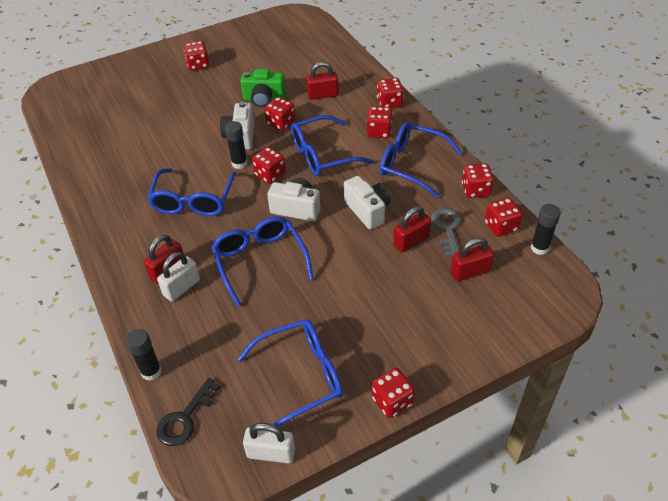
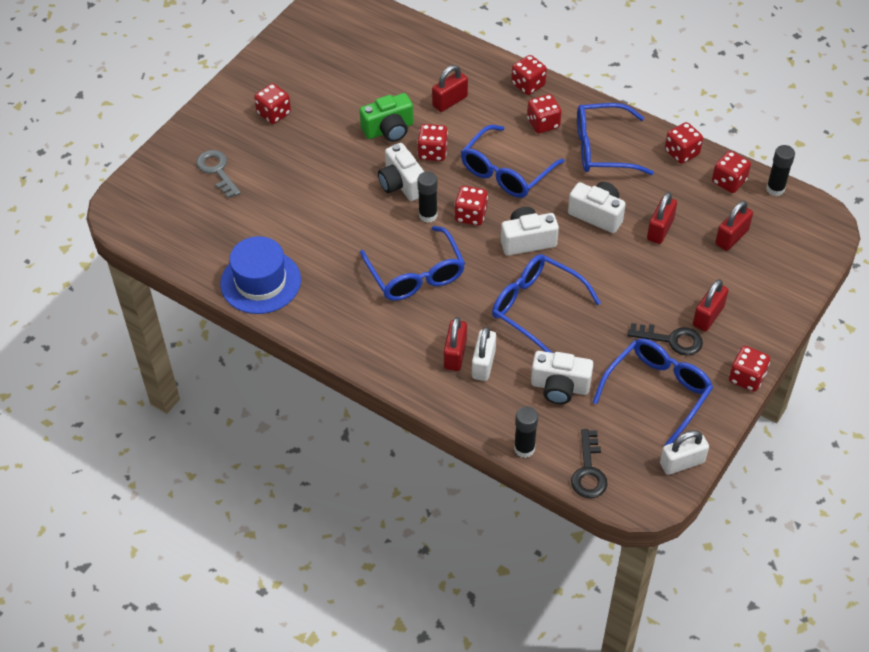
camera: 30 degrees left, 5 degrees up
(87, 164) = (260, 282): none -> blue hat
(224, 333) = (560, 387): none -> white camera
(350, 336) = (672, 340): none -> black key
(398, 329) = (708, 316): none -> red padlock
(447, 228) = (683, 203): grey key -> grey key (217, 171)

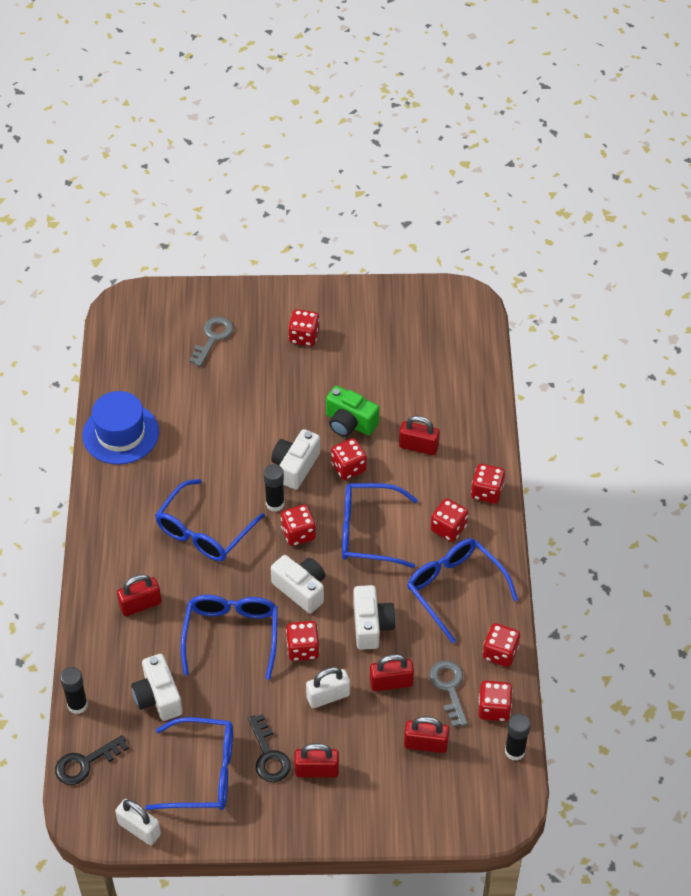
camera: 55 degrees right, 0 degrees up
(483, 364) = (144, 630): white padlock -> white padlock (328, 696)
(691, 198) = (449, 688): none -> grey key
(746, 377) = (267, 835): red dice -> red dice (303, 649)

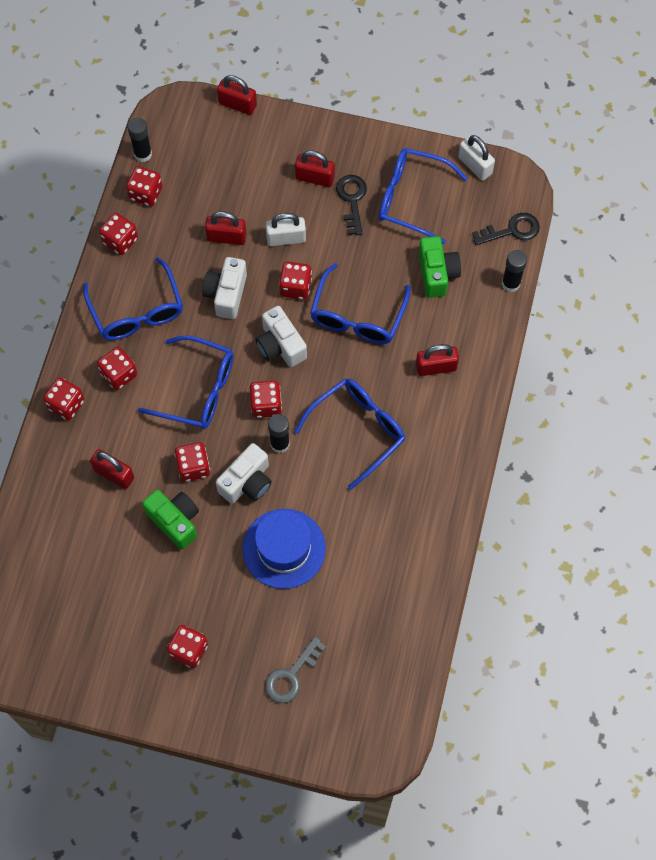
camera: 165 degrees left, 15 degrees up
(120, 433) = (419, 570): blue hat -> blue hat (284, 548)
(158, 697) = (437, 273): white camera -> green camera
(425, 744) = (215, 178): red padlock -> red padlock (237, 104)
(449, 688) = (177, 220): grey key -> none

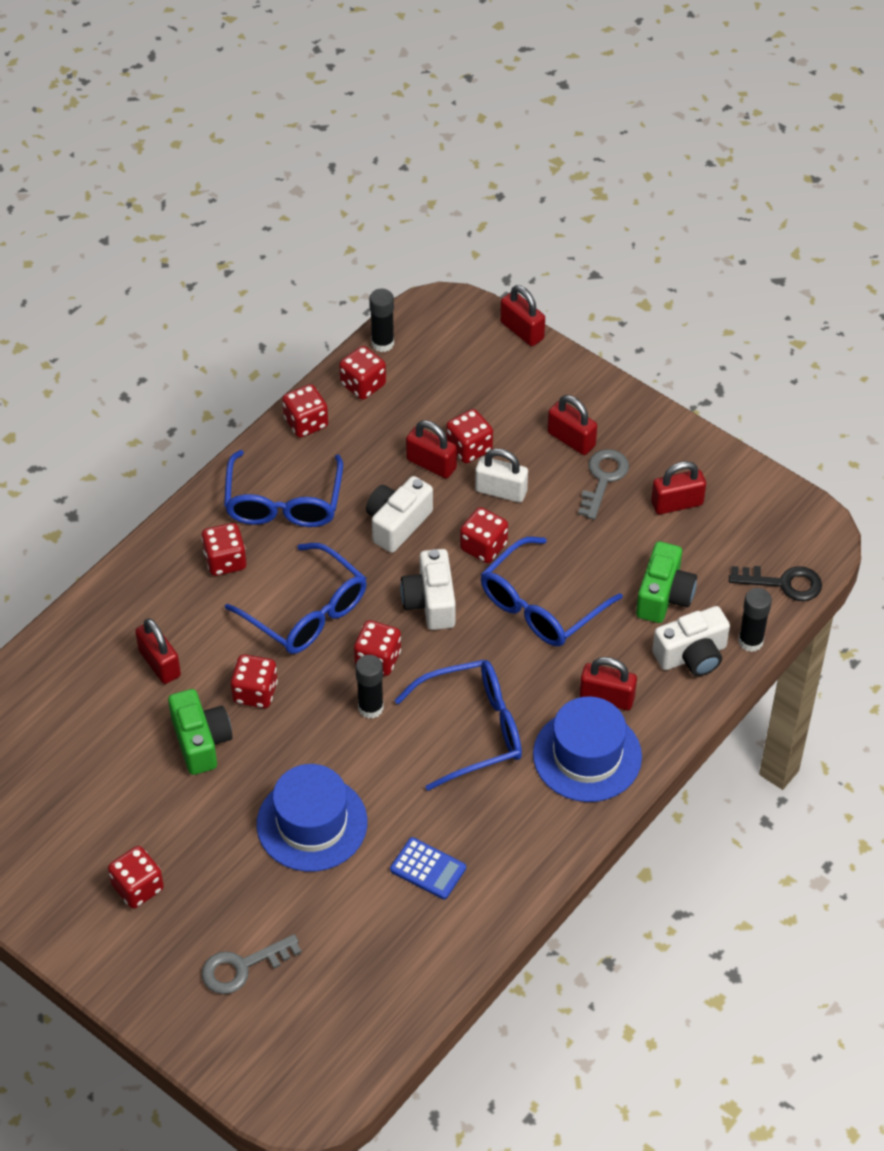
camera: 25 degrees right, 15 degrees down
(66, 404) = (147, 569): red dice -> red dice (469, 448)
(247, 482) = (309, 733): white camera -> white camera (692, 655)
(352, 200) = (603, 479): black key -> grey key
(379, 547) = (428, 869): none -> blue calculator
(411, 198) = (677, 503): blue glasses -> red padlock
(444, 416) = (587, 755): none -> blue hat
(475, 165) = (775, 496): white padlock -> none

